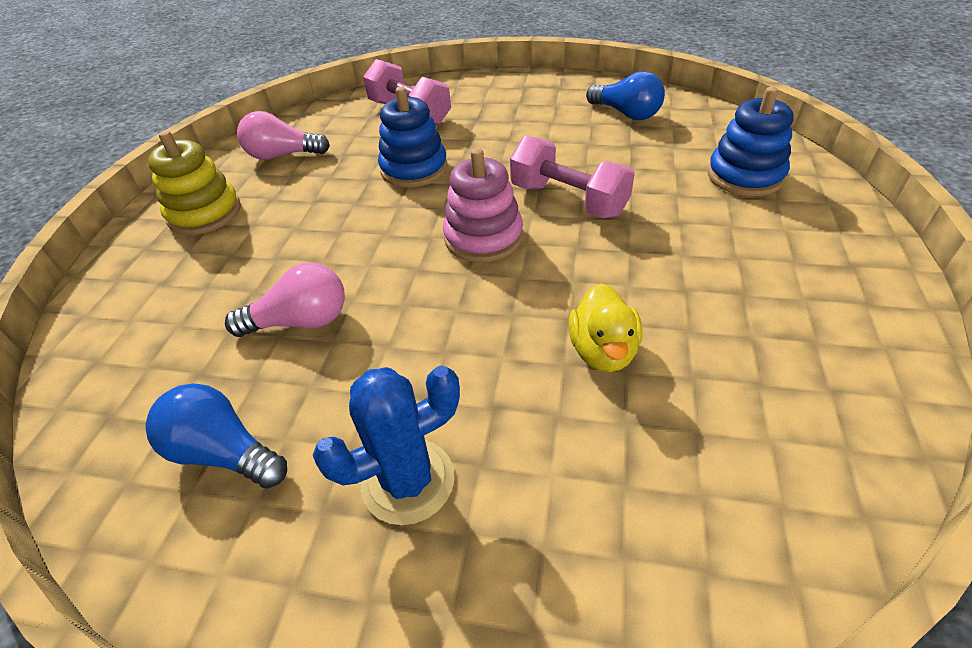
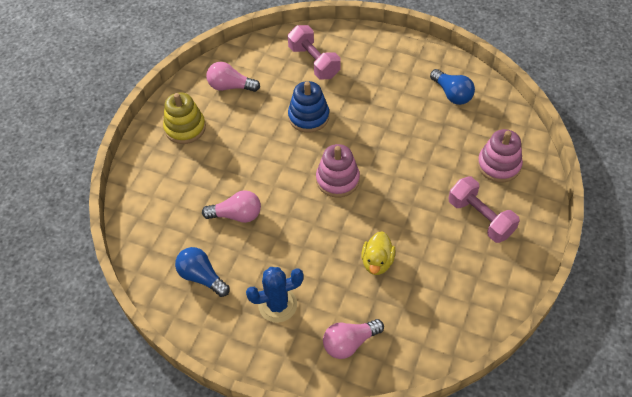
camera: 10 degrees right, 10 degrees up
(568, 200) = (391, 162): pink dumbbell -> pink dumbbell (480, 218)
(605, 538) = (349, 343): none -> pink light bulb
(745, 176) = (499, 165): blue stacking toy -> pink stacking toy

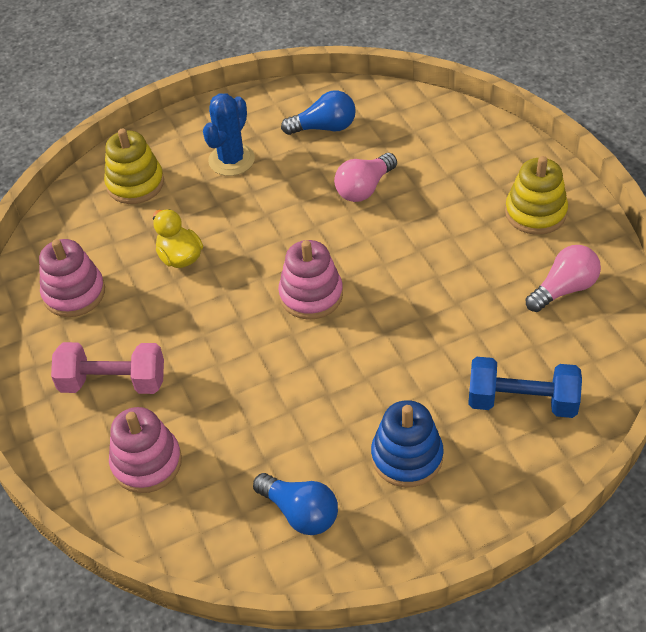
camera: 135 degrees right, 5 degrees down
(308, 116) = (431, 331): blue stacking toy -> blue stacking toy (407, 456)
(314, 62) = (522, 401): pink dumbbell -> blue dumbbell
(349, 343) = (135, 183): pink light bulb -> yellow stacking toy
(452, 94) = (300, 512): blue light bulb -> blue light bulb turned 150 degrees counterclockwise
(456, 292) = (74, 293): none -> pink stacking toy

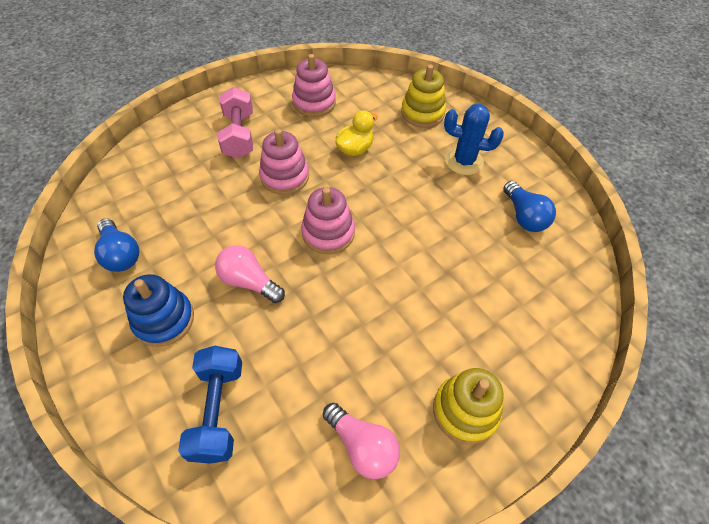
camera: 75 degrees right, 5 degrees up
(146, 462) = (172, 163): pink stacking toy -> pink stacking toy (285, 176)
(300, 512) = (120, 254): blue light bulb -> blue light bulb turned 60 degrees counterclockwise
(364, 188) = (458, 255): pink light bulb -> pink light bulb (249, 282)

